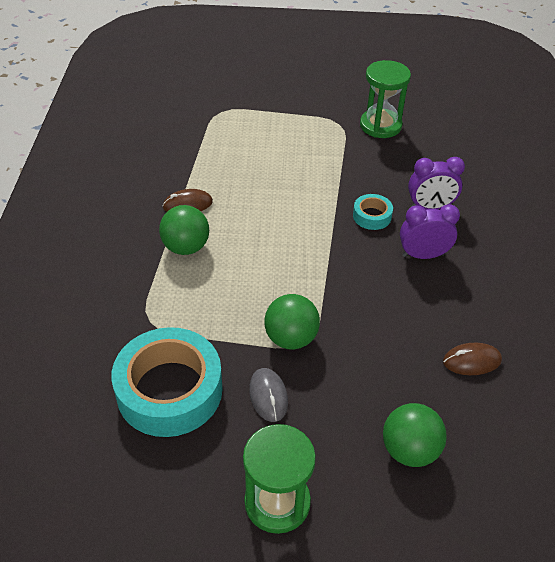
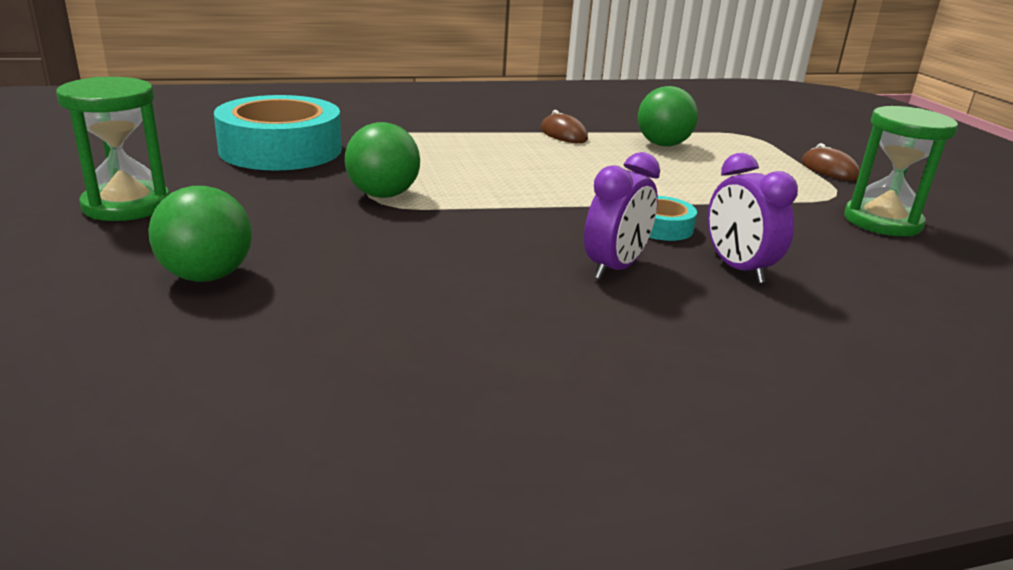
camera: 70 degrees right, 20 degrees down
(186, 247) = (494, 139): green ball -> green ball (663, 145)
(268, 396) = (285, 190): grey mouse -> none
(423, 255) = (615, 268): purple clock -> purple clock turned 60 degrees clockwise
(472, 361) = (401, 318): brown mouse -> brown mouse (829, 169)

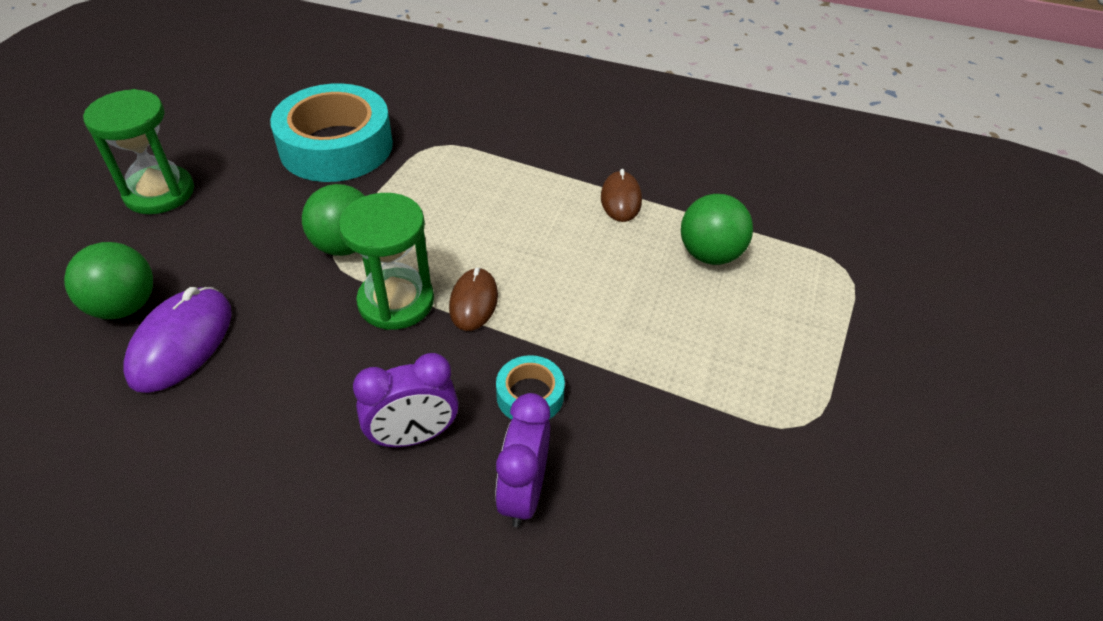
camera: 35 degrees right, 20 degrees up
(313, 280) = (181, 342): none -> purple mouse
(829, 169) = (862, 375): brown mouse -> brown mouse (473, 302)
(882, 221) = (793, 496): green hourglass -> green hourglass (396, 302)

